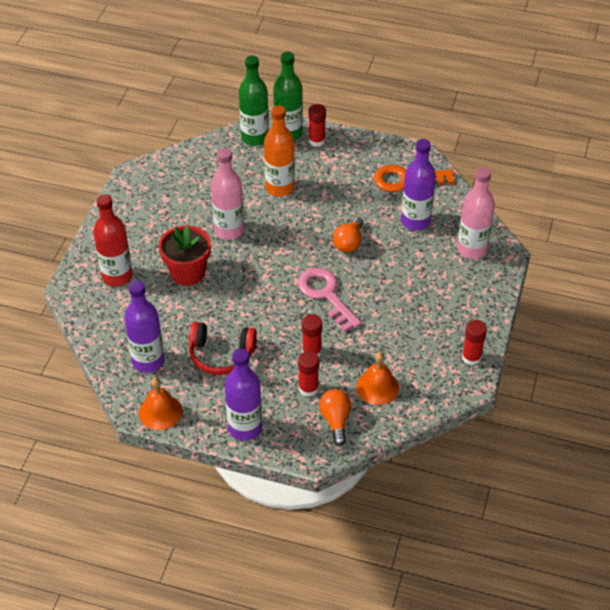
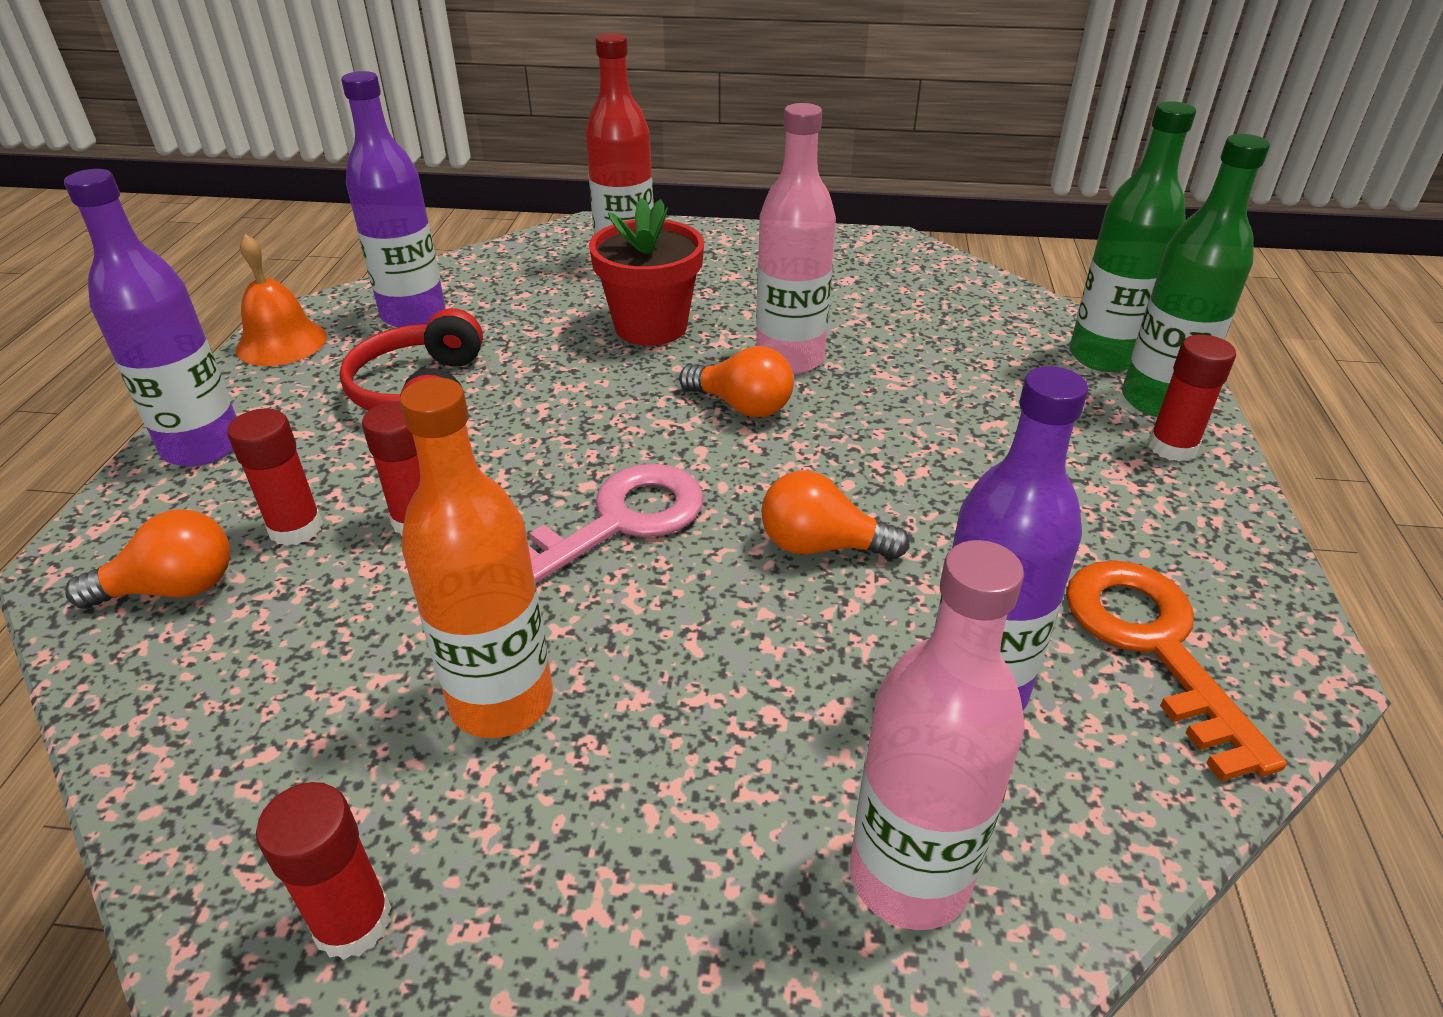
camera: 80 degrees right, 10 degrees down
(260, 250) = (742, 406): none -> orange light bulb
(280, 188) = (962, 409): orange bottle -> orange bottle (501, 701)
(377, 387) = (269, 662): orange bell -> none

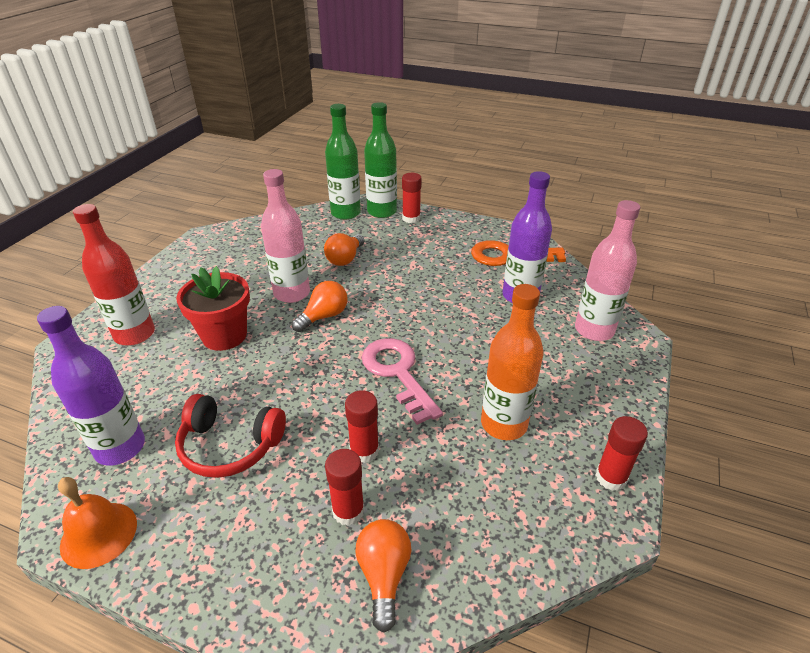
camera: 75 degrees left, 0 degrees up
(203, 447) = (226, 577): purple bottle -> none
(821, 546) = (436, 314): orange light bulb -> orange light bulb (345, 259)

